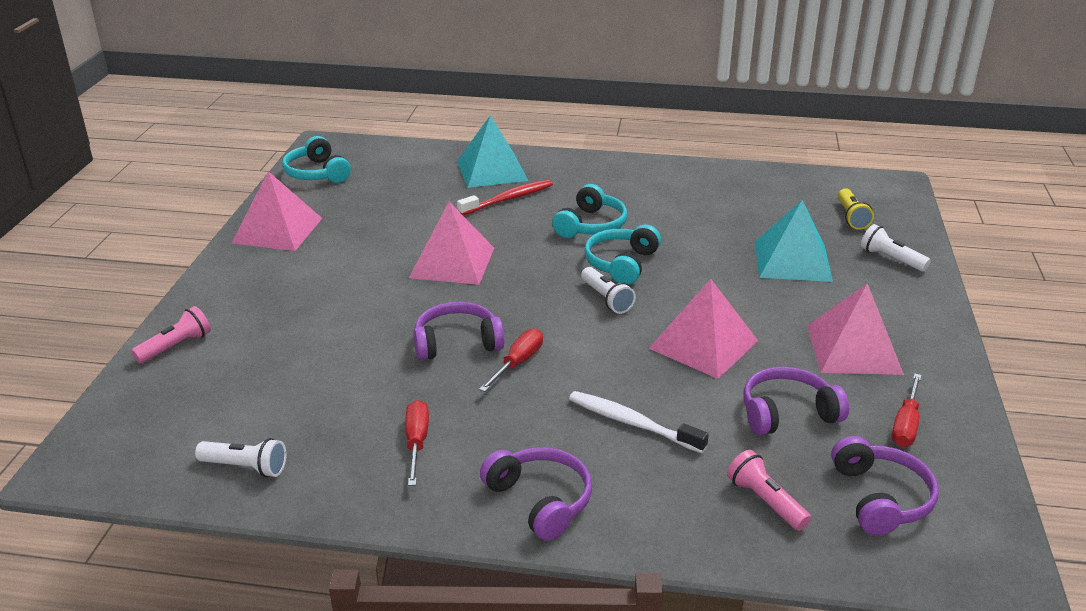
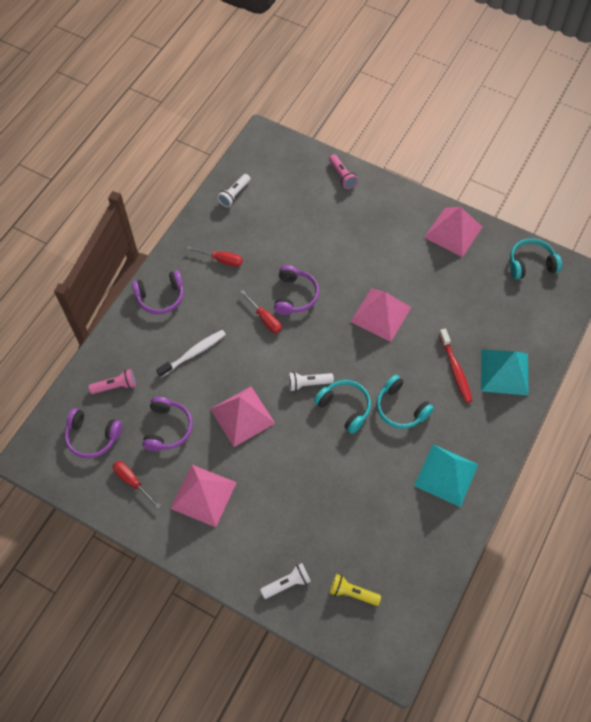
camera: 110 degrees right, 30 degrees up
(792, 261) = (309, 515): turquoise pyramid -> turquoise pyramid (446, 475)

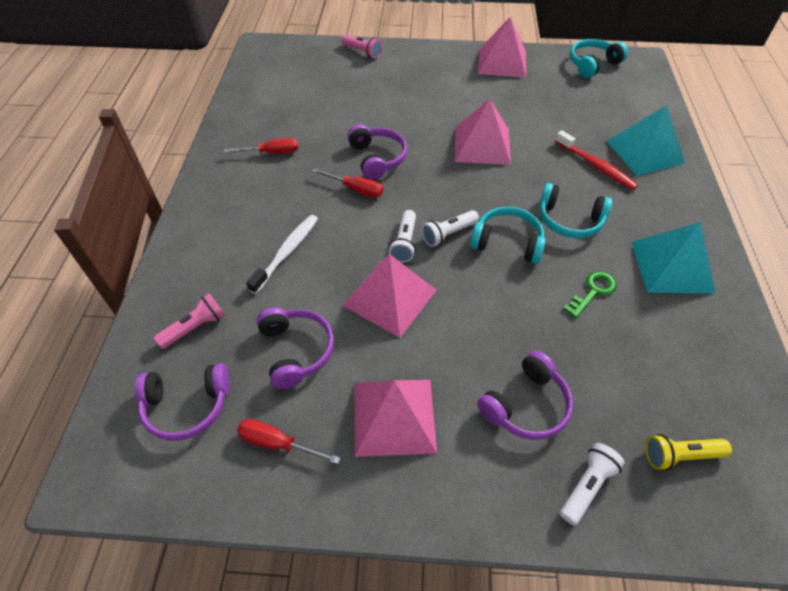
camera: 25 degrees left, 10 degrees down
(161, 297) = (213, 210): purple headphones -> purple headphones (526, 405)
(234, 195) = (255, 95): white flashlight -> white flashlight (404, 243)
(377, 469) = (593, 291): none -> green key

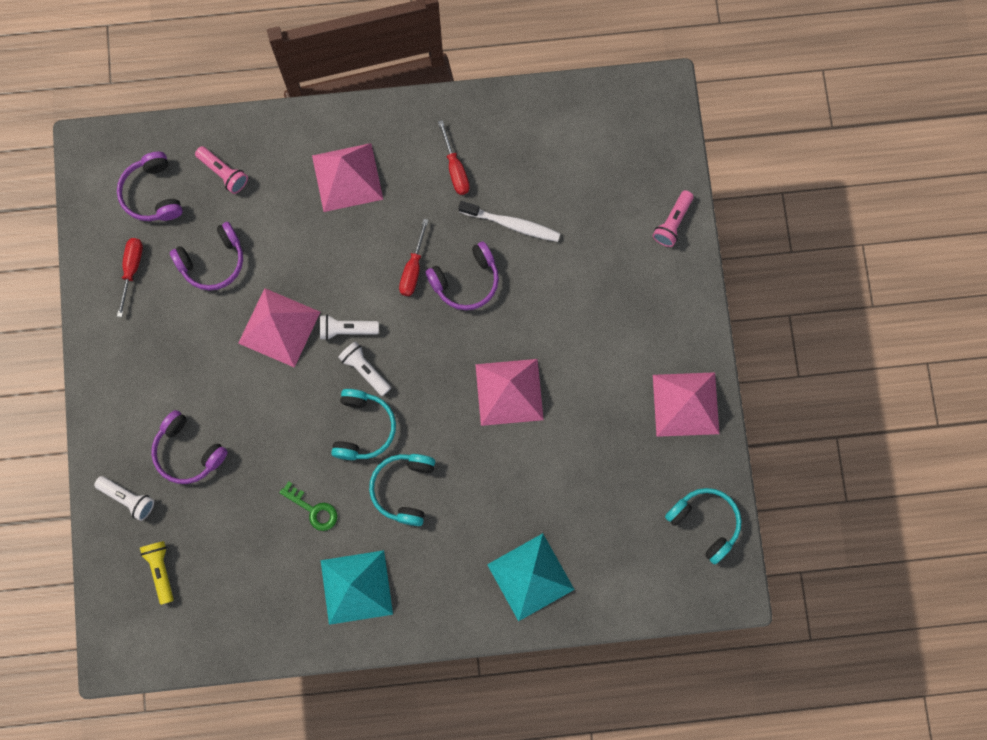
camera: 80 degrees right, 25 degrees up
(287, 252) = (317, 224): white toothbrush -> white toothbrush (512, 224)
(394, 416) = (164, 350): pink pyramid -> pink pyramid (347, 177)
(596, 166) = (495, 519): red toothbrush -> none

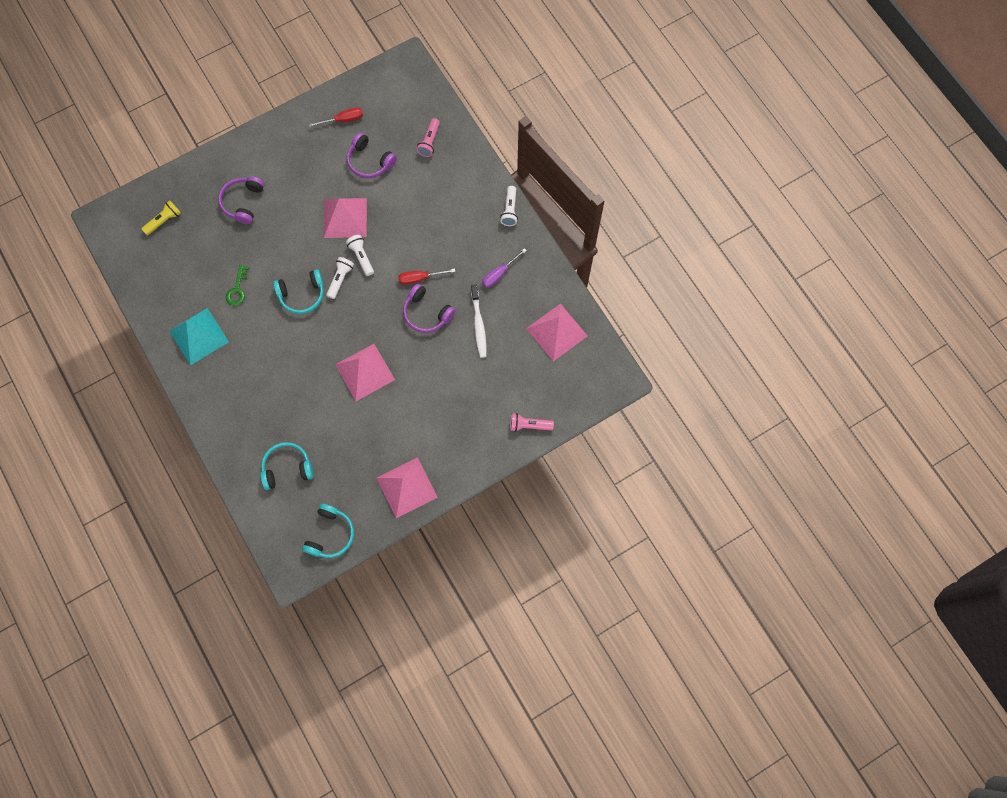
camera: 65 degrees right, 5 degrees down
(128, 498) = (200, 183): white flashlight -> white flashlight (510, 210)
(152, 194) = (397, 109): purple headphones -> none
(347, 177) = (462, 213): pink pyramid -> pink pyramid (556, 332)
(404, 489) = (273, 336): turquoise headphones -> turquoise headphones (287, 468)
(455, 169) = (499, 274): red screwdriver -> purple screwdriver
(530, 577) = (248, 438): turquoise pyramid -> none

